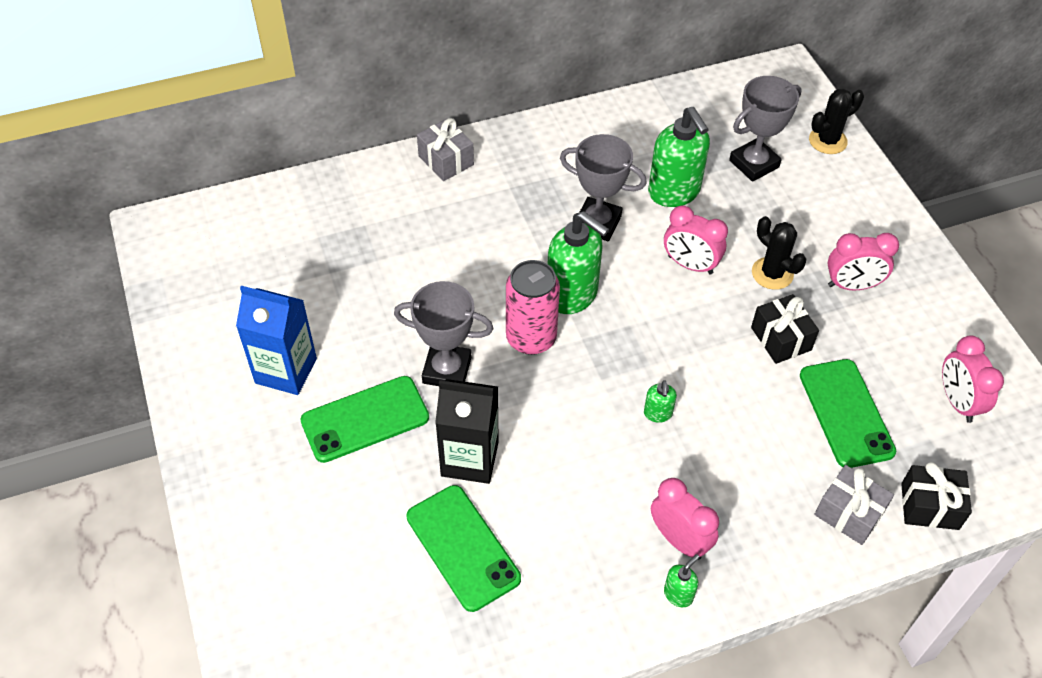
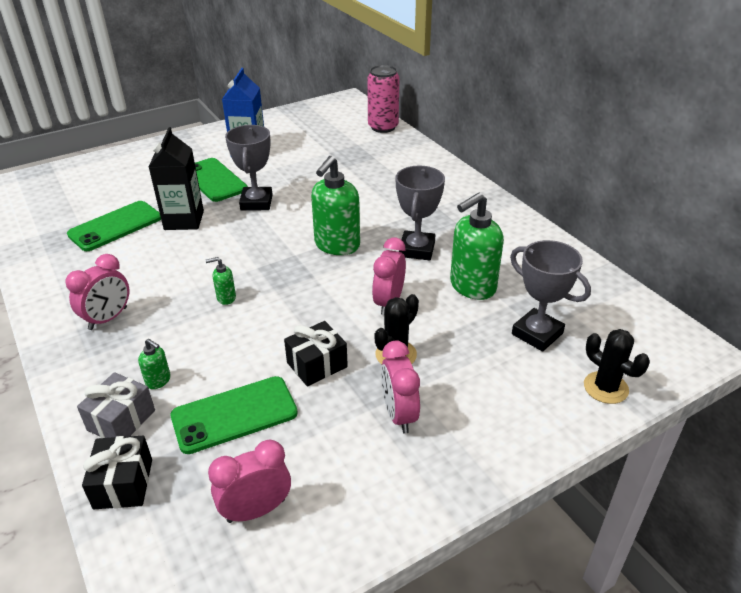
camera: 80 degrees right, 15 degrees down
(446, 160) = (449, 177): grey gift -> none
(531, 338) = (290, 232): pink can -> pink can (383, 127)
(678, 594) = (61, 322): green soap dispenser -> green soap dispenser (158, 381)

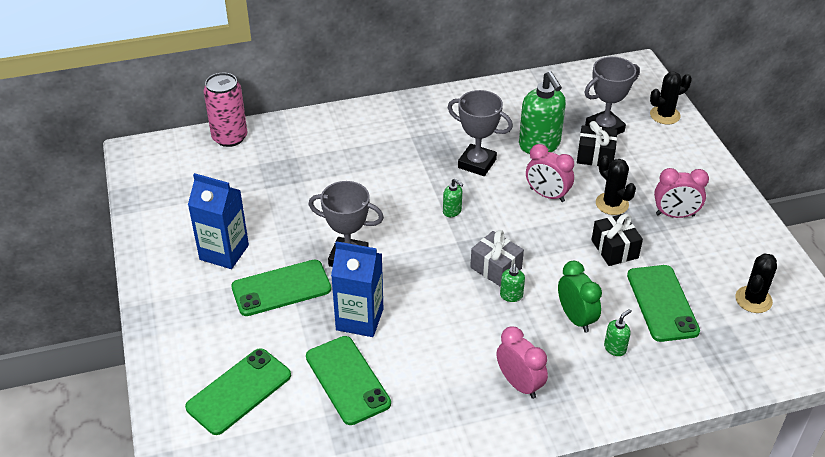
camera: 75 degrees left, 5 degrees up
(105, 184) = (239, 391): none -> green phone
(121, 420) = (658, 373): grey gift -> grey gift (496, 268)
(123, 484) = (724, 372): black gift -> black gift (595, 156)
(184, 220) = (359, 319): black carton -> blue carton
(200, 346) = (575, 318): none -> green clock
(256, 510) = (753, 300): pink clock -> black cactus
(337, 245) = (452, 211): green soap dispenser -> green soap dispenser, size x0.46

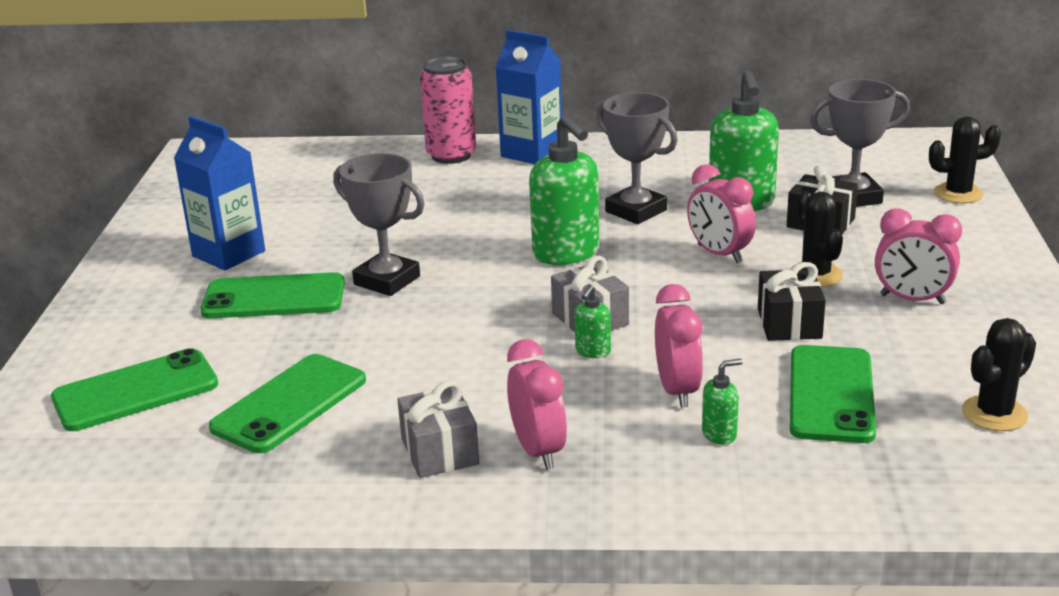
camera: 20 degrees right, 15 degrees down
(230, 137) = (321, 151): pink can -> pink can (451, 155)
(347, 380) = (289, 404): green phone -> green phone turned 45 degrees clockwise
(359, 319) = (355, 344): blue carton -> blue carton (531, 153)
(452, 211) = (566, 253): green soap dispenser -> green soap dispenser, size x2.19
(462, 398) = (439, 451): none -> grey gift
(575, 318) = (677, 391): green clock -> pink clock

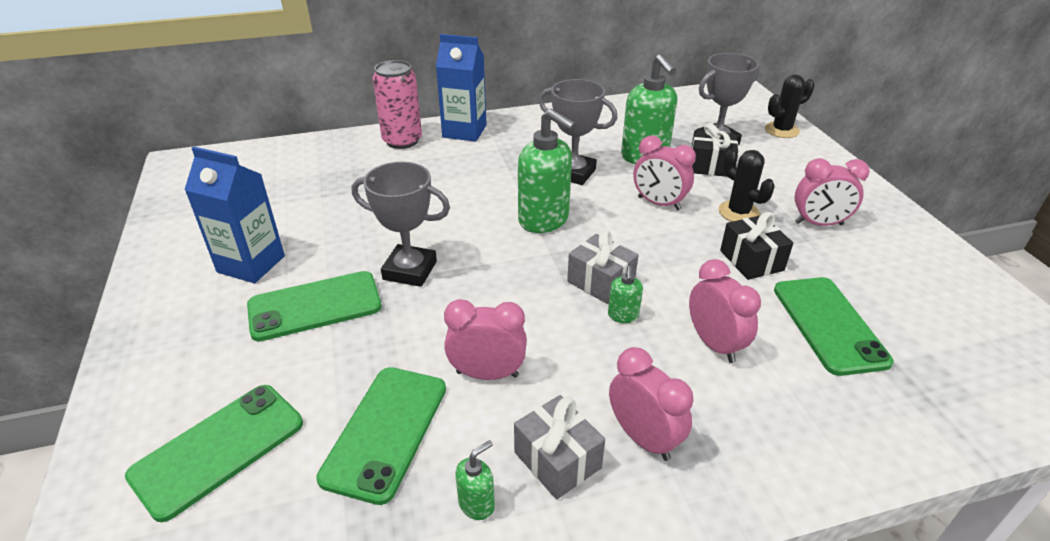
camera: 20 degrees left, 10 degrees up
(413, 377) = (487, 374): none -> pink clock
(719, 434) = (777, 385): green soap dispenser -> green soap dispenser (477, 504)
(994, 414) = (951, 320): black cactus -> none

